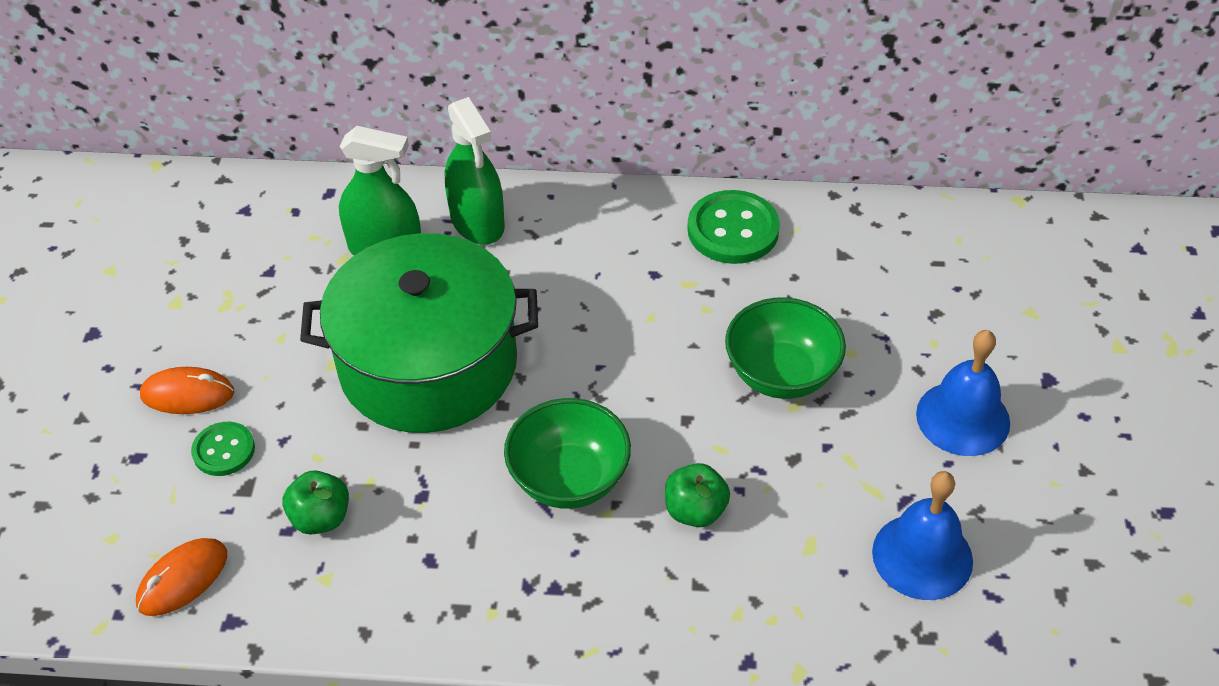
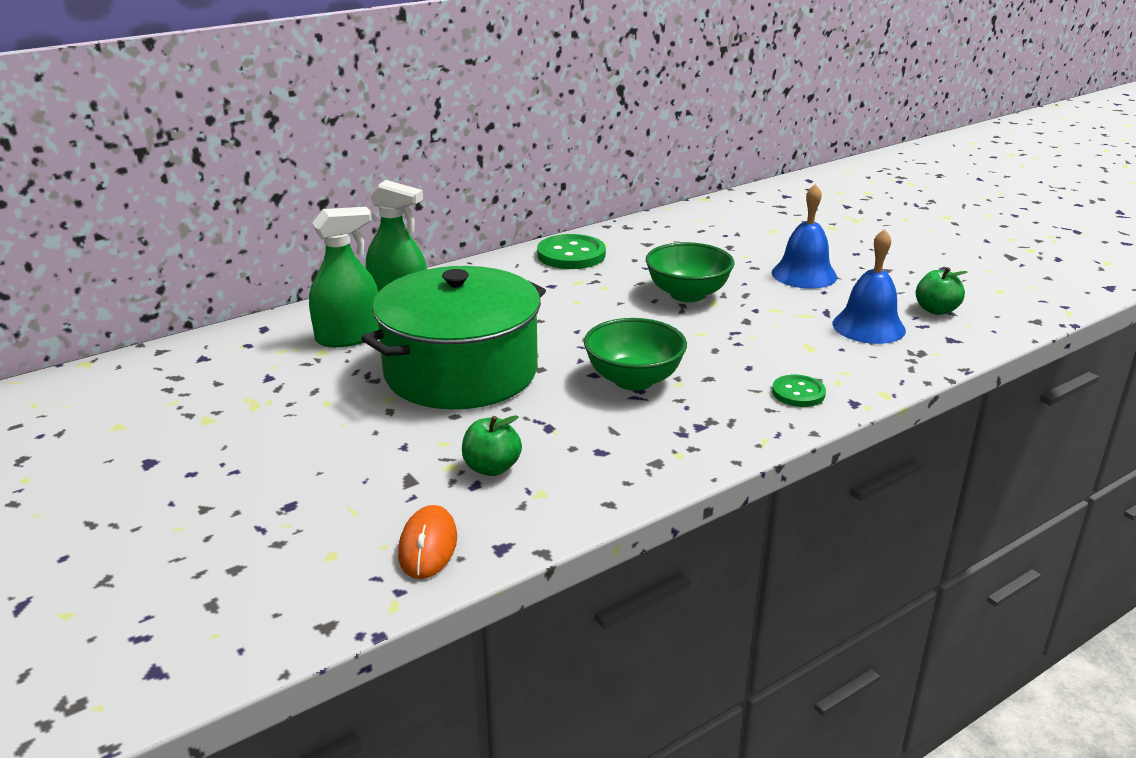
camera: 40 degrees left, 20 degrees down
(187, 394) = (288, 457): orange mouse -> none
(224, 450) = (362, 470): green button -> green button (798, 393)
(695, 511) = (728, 361): green apple -> green apple (936, 310)

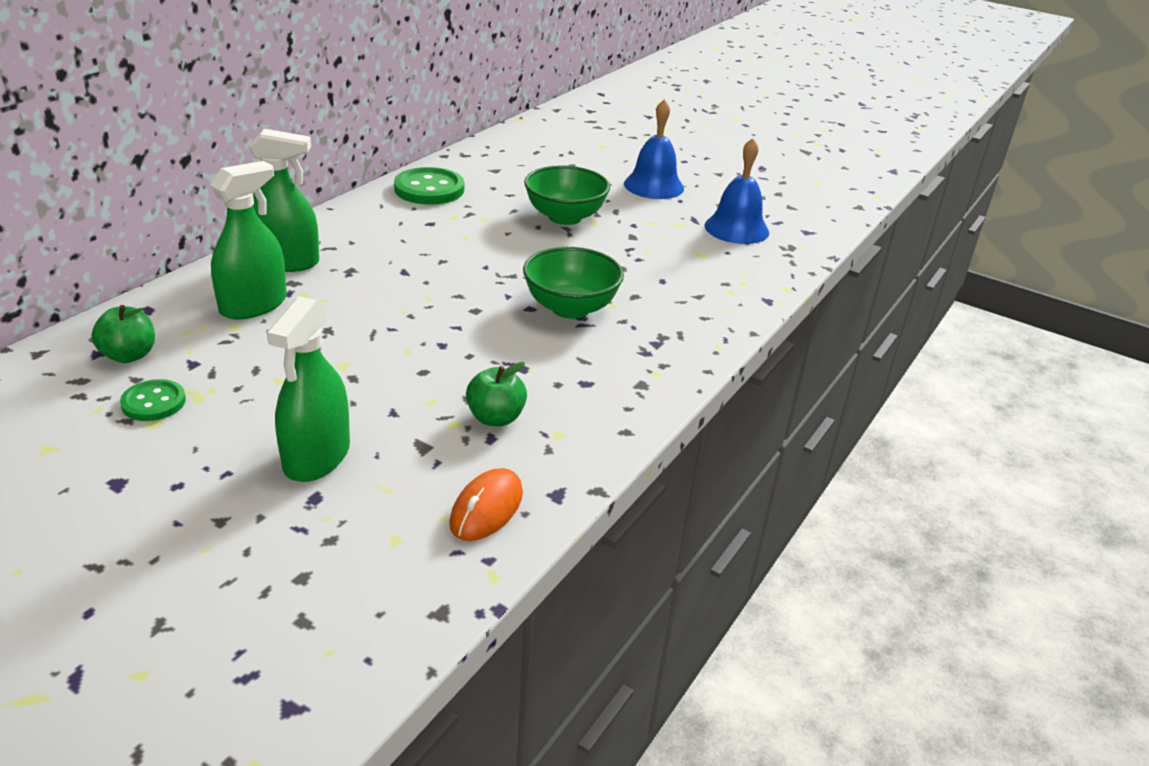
camera: 25 degrees left, 5 degrees up
(314, 472) = (317, 457): none -> green spray bottle
(428, 546) = (486, 508): orange mouse -> orange mouse turned 45 degrees clockwise
(461, 372) = (399, 325): green pot -> none
(798, 393) = (718, 298): green button -> green button (153, 402)
(936, 310) = (779, 206): green apple -> green apple (129, 355)

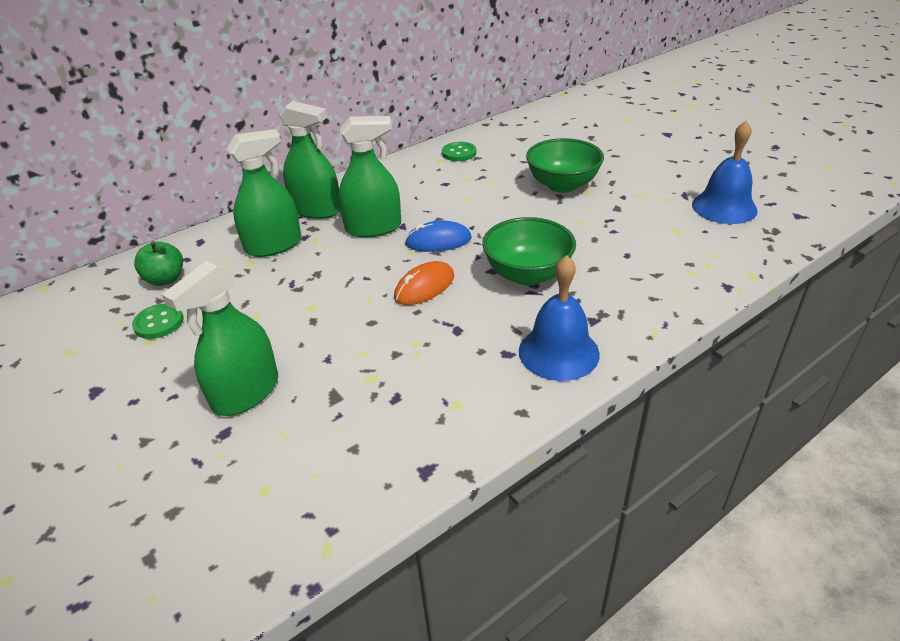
camera: 25 degrees right, 5 degrees up
(370, 276) = (373, 228): none -> green spray bottle
(429, 189) = (459, 153): green button -> green button, size x0.60
(455, 284) = (438, 241): none -> blue mouse
(486, 508) = (356, 473): orange mouse -> orange mouse (424, 287)
(495, 418) = (409, 378): green apple -> none
(653, 186) = (658, 159): blue bell -> blue bell (558, 352)

